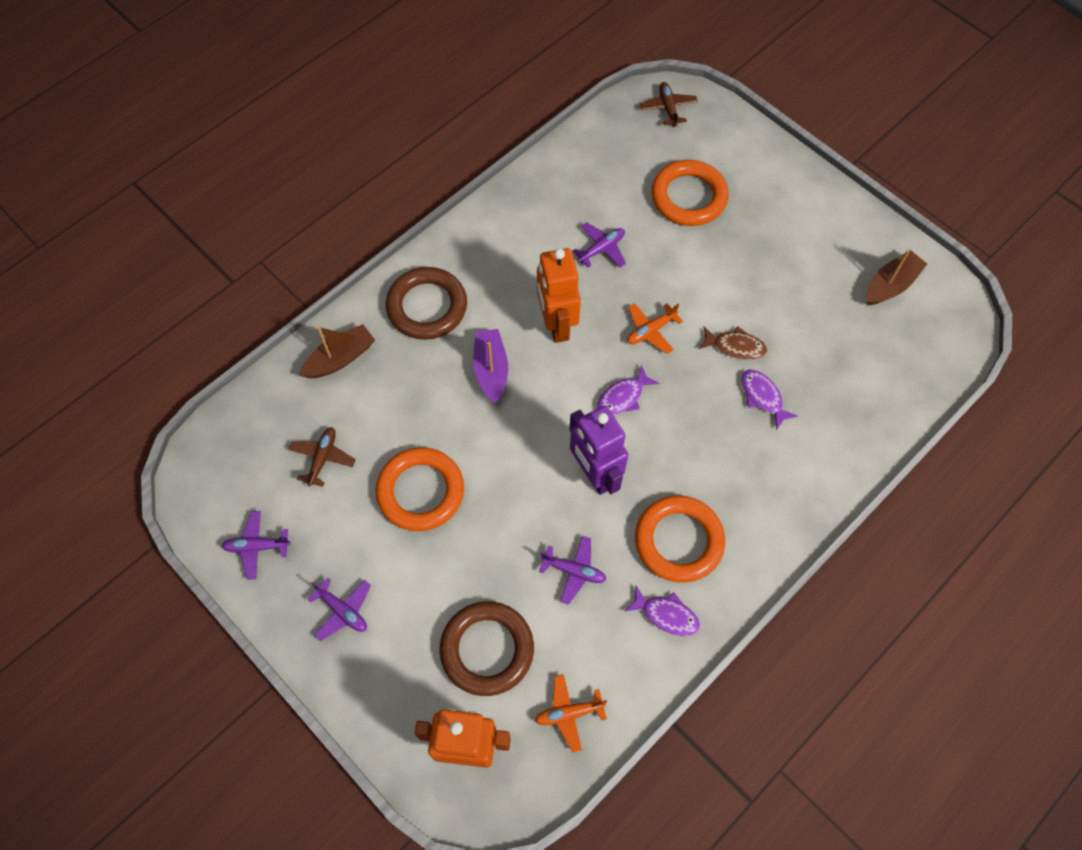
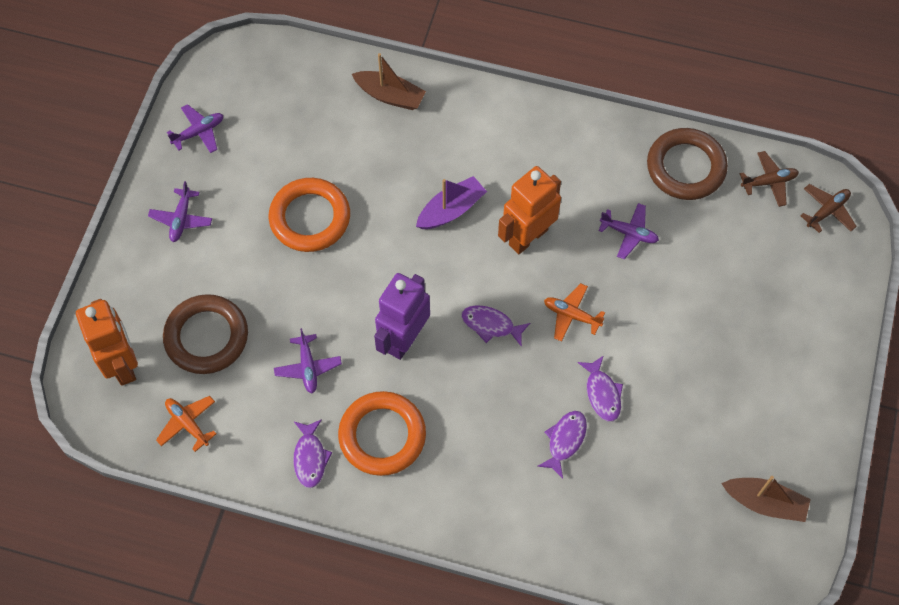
camera: 60 degrees right, 0 degrees up
(257, 546) = (199, 132): purple plane -> purple plane turned 90 degrees clockwise
(322, 458) = (296, 134): brown plane -> brown plane (769, 182)
(427, 307) = (479, 130): brown ring -> brown ring (686, 167)
(688, 197) = (737, 277): orange ring -> none
(735, 346) = (602, 393): brown fish -> purple fish

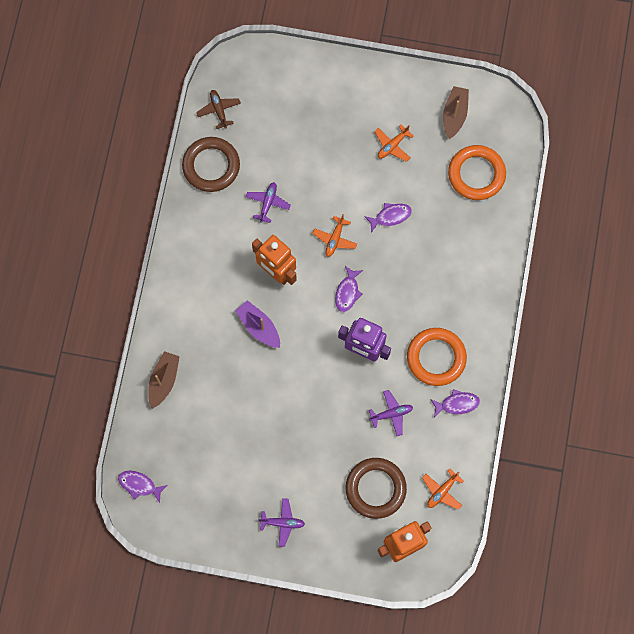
camera: 95 degrees left, 10 degrees up
(199, 132) = (206, 522): purple plane -> none
(310, 218) = (274, 427): orange ring -> orange ring (476, 174)
(565, 440) = (426, 239): purple fish -> purple fish (139, 485)
(714, 407) = (392, 145): none -> orange plane
(827, 211) = (239, 72): brown plane -> none

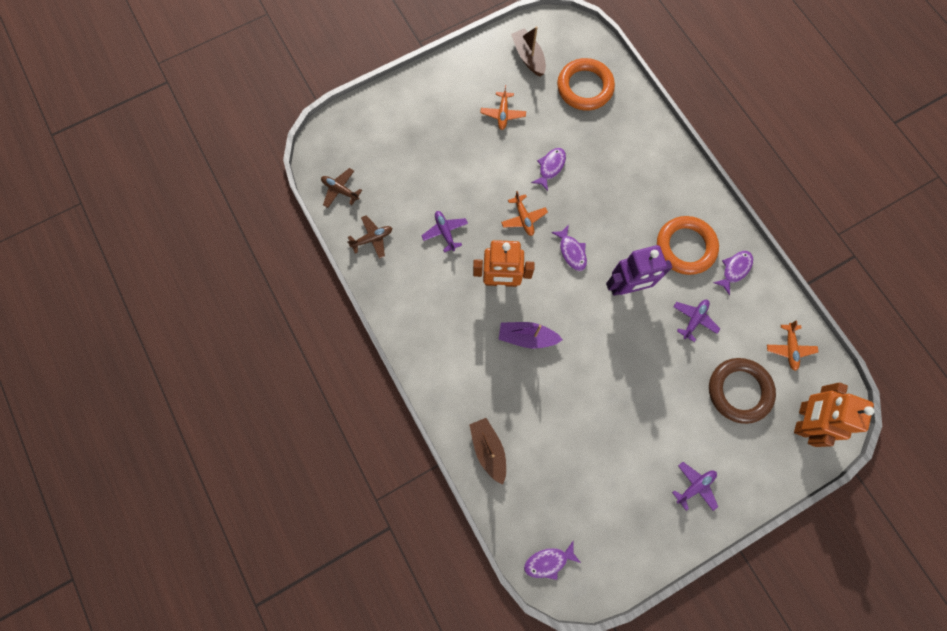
camera: 40 degrees left, 0 degrees up
(211, 166) = (372, 239): brown ring -> brown plane

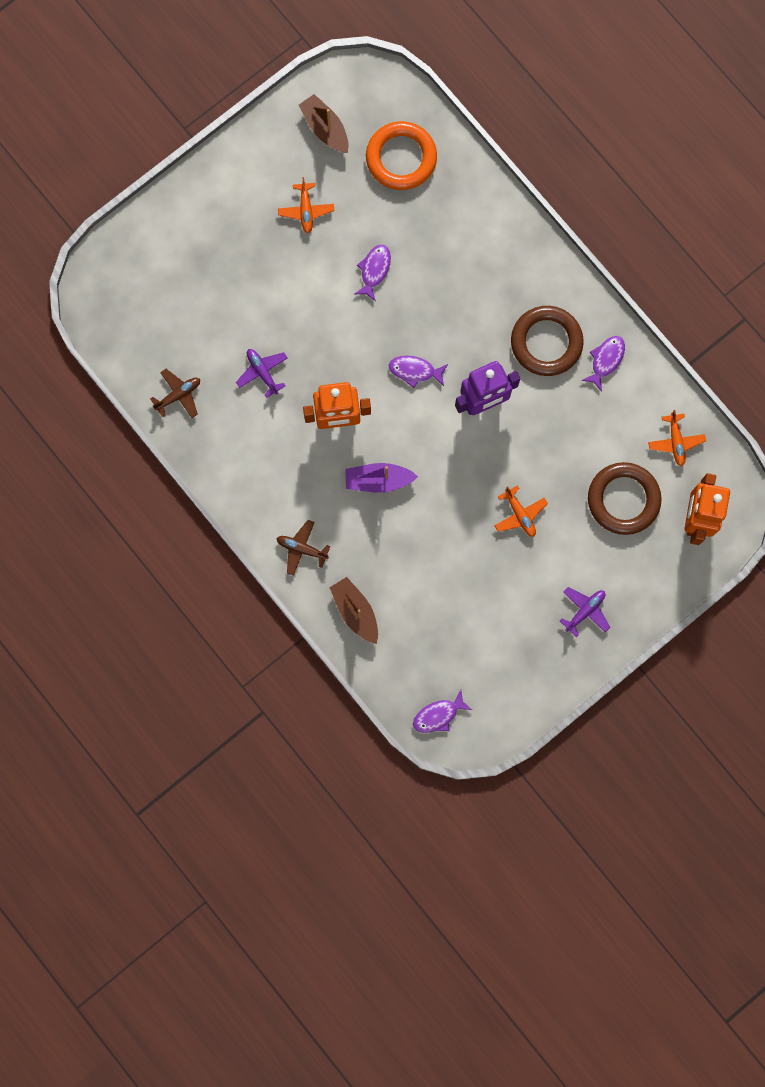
camera: 10 degrees left, 5 degrees up
(340, 190) = (127, 342): brown plane -> brown plane (302, 549)
(523, 218) = (352, 339): orange plane -> orange plane (520, 514)
(571, 252) = (414, 371): purple fish -> purple fish turned 135 degrees clockwise
(685, 247) = (546, 342): orange ring -> brown ring
(694, 319) = (565, 427): purple plane -> none

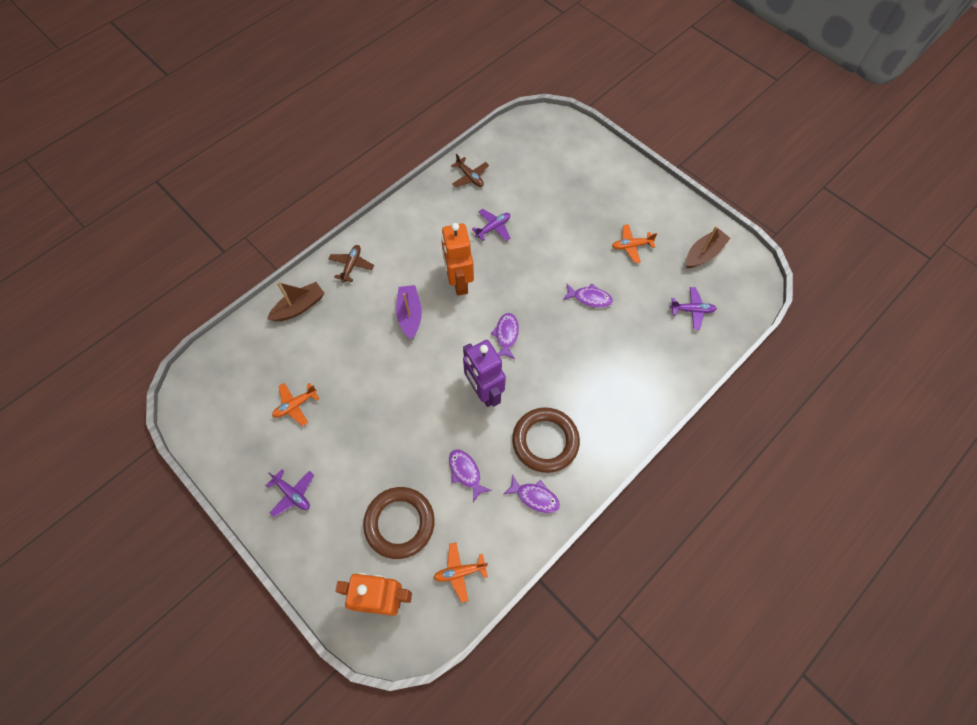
camera: 85 degrees right, 15 degrees down
(401, 158) = (692, 310): orange ring -> purple plane
(438, 715) = (207, 375): purple fish -> purple fish (465, 472)
(520, 514) = (383, 429): orange plane -> orange plane (295, 405)

